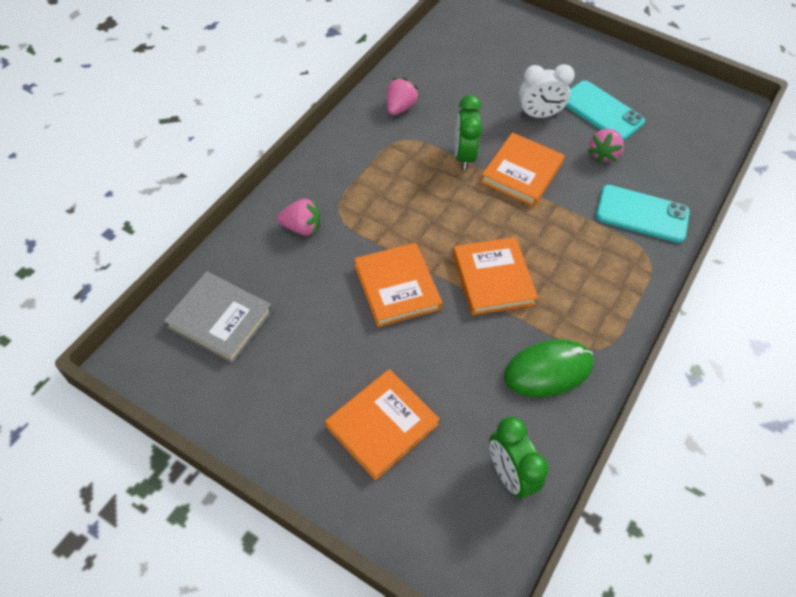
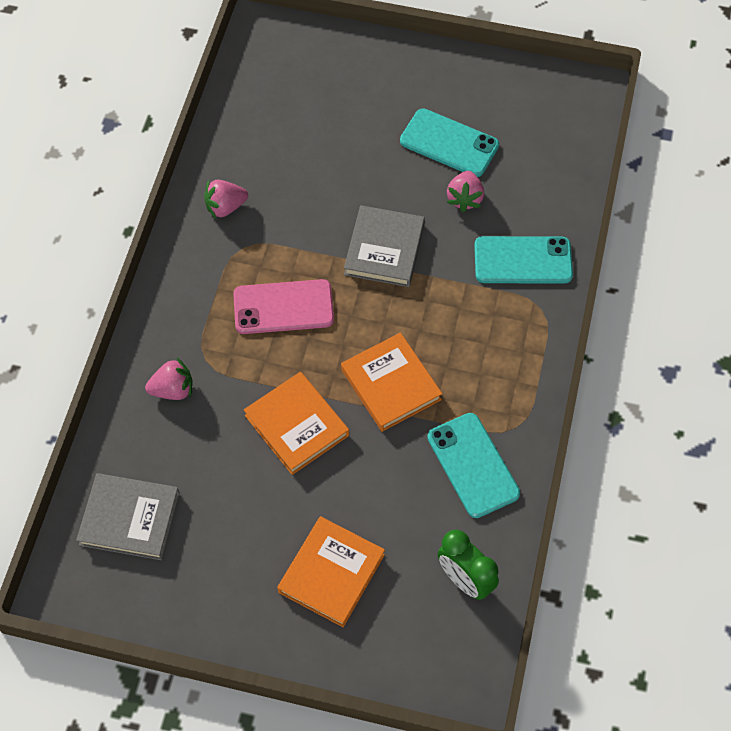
camera: 15 degrees left, 5 degrees up
(400, 107) = (225, 207): pink strawberry -> pink strawberry turned 120 degrees counterclockwise
(420, 192) = (283, 307): none -> pink phone
(463, 156) = (316, 248): green clock -> none
(521, 172) = (384, 249): orange book -> grey book
(538, 115) = (382, 169): white clock -> none
(548, 370) = (473, 465): green mouse -> turquoise phone

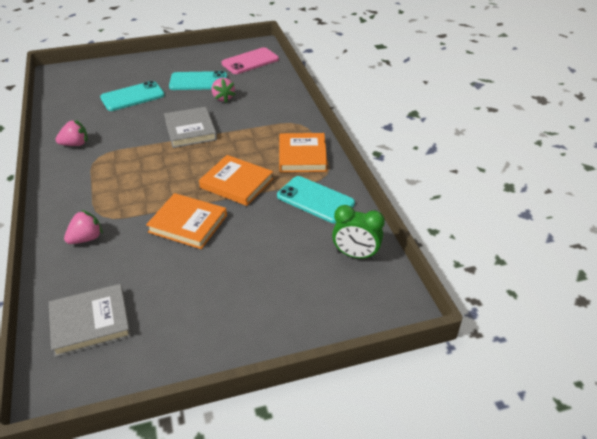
camera: 30 degrees left, 20 degrees down
(225, 207) = (75, 144): pink strawberry -> pink strawberry turned 150 degrees counterclockwise
(283, 307) = (142, 173): pink phone -> pink phone (250, 61)
(331, 573) = (265, 289): orange book -> orange book (302, 155)
(523, 261) = (274, 110): turquoise phone -> turquoise phone (133, 97)

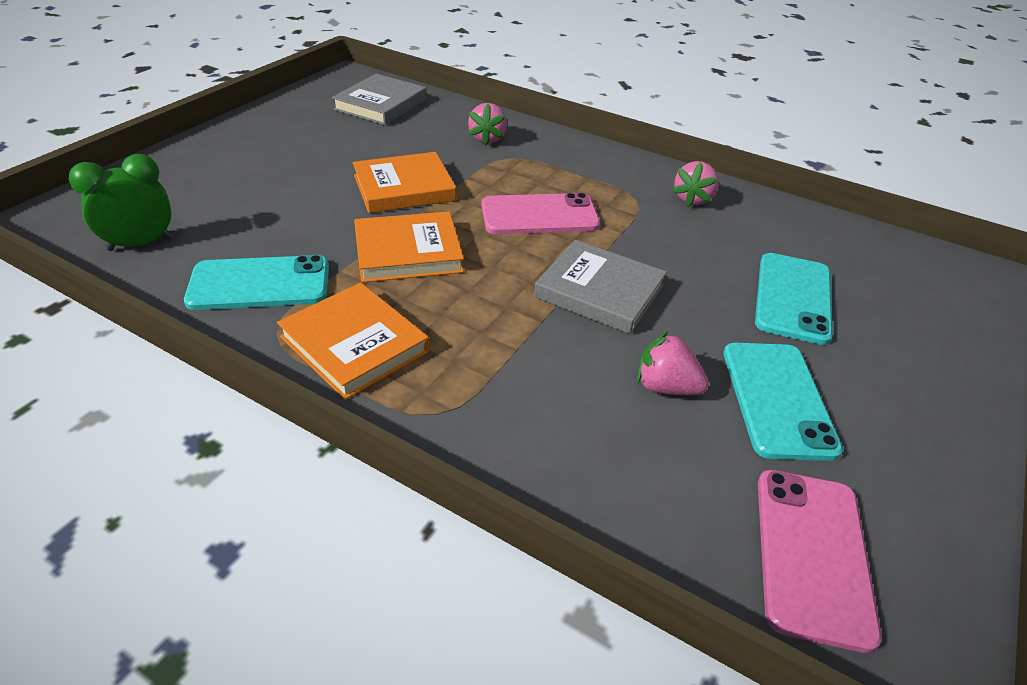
camera: 135 degrees right, 0 degrees up
(153, 172) = (539, 215): none -> pink phone
(198, 81) = (777, 399): turquoise phone -> turquoise phone turned 45 degrees counterclockwise

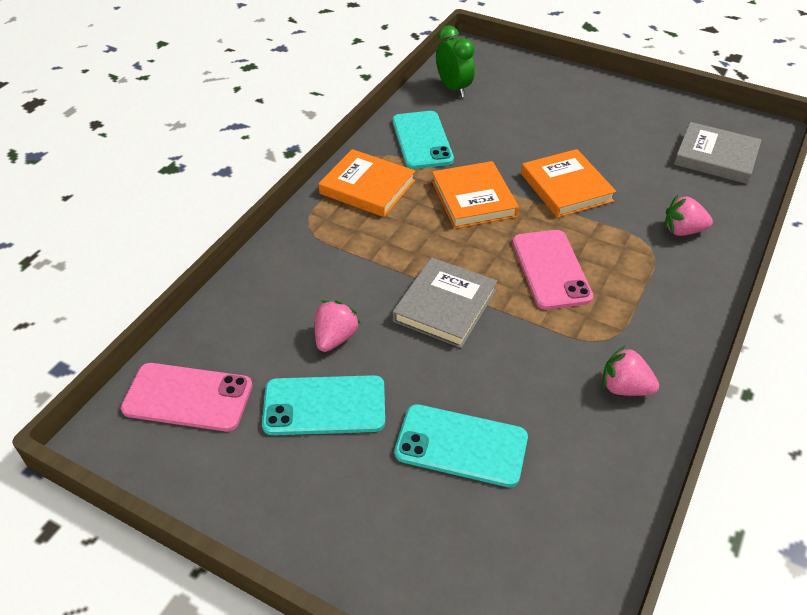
camera: 90 degrees right, 5 degrees up
(354, 344) = (367, 187): orange book -> orange book turned 75 degrees clockwise

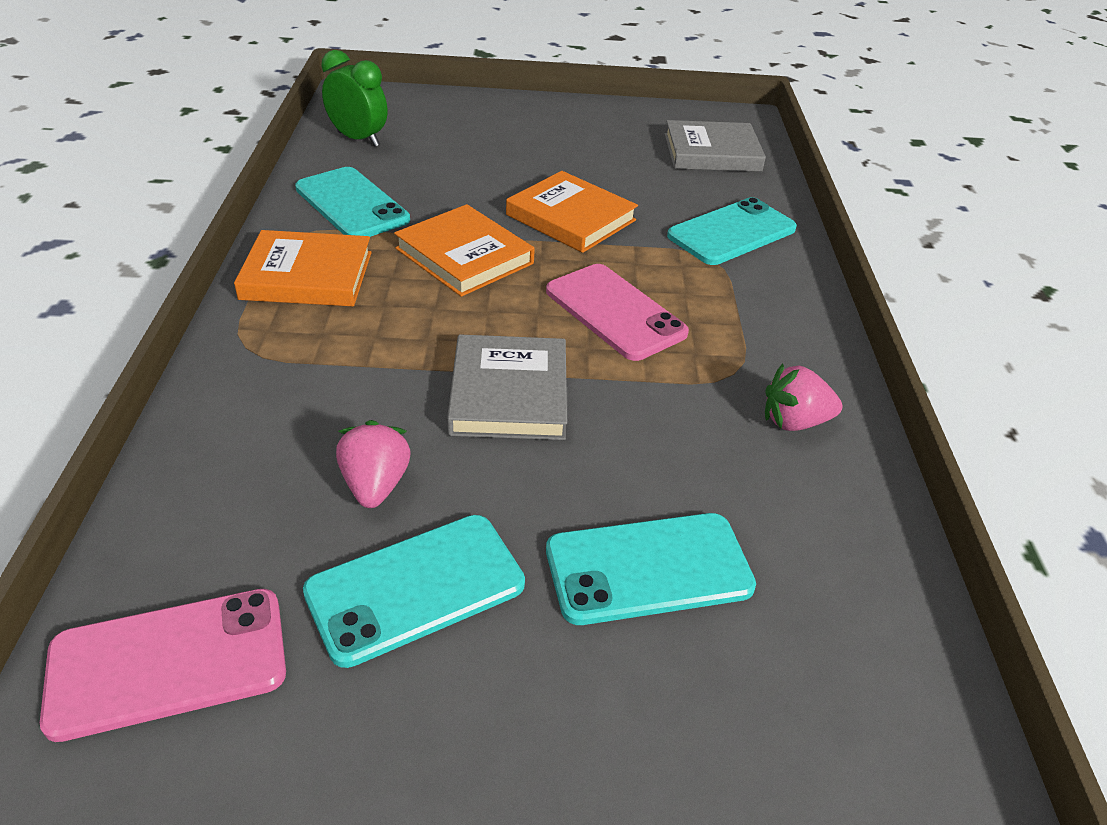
camera: 30 degrees left, 5 degrees down
(682, 230) = (732, 232): pink strawberry -> turquoise phone

